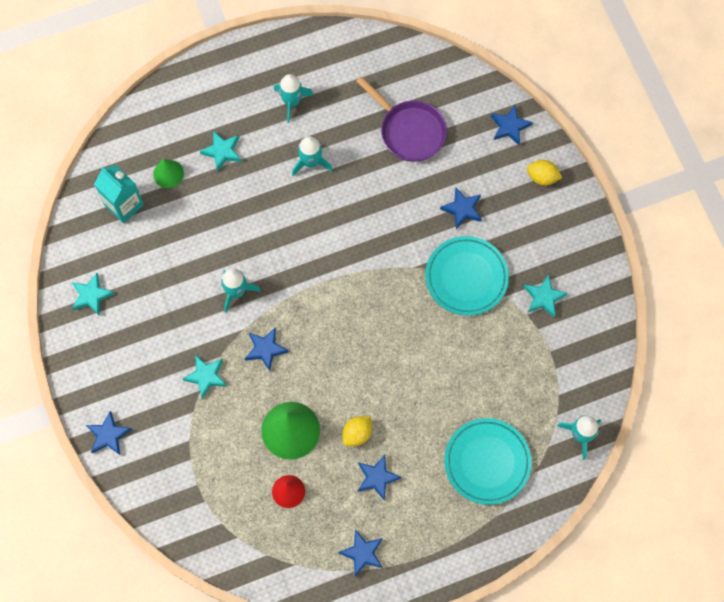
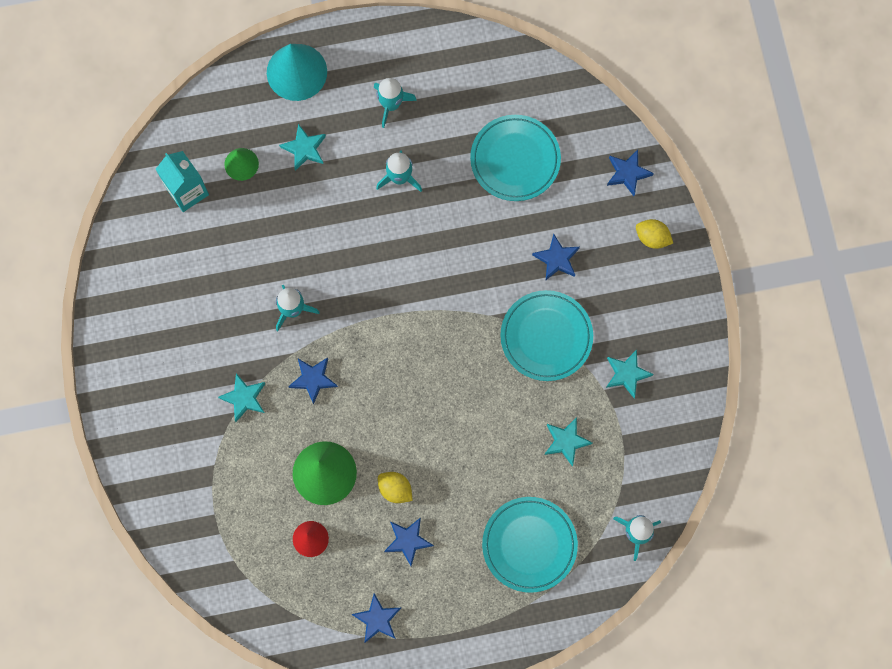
camera: 10 degrees right, 5 degrees up
(91, 295) = (135, 287): turquoise star -> turquoise star (566, 441)
(108, 435) = (129, 444): blue star -> none
(204, 88) = (296, 72): none -> turquoise cone
(357, 434) = (395, 489): yellow lemon -> yellow lemon turned 75 degrees clockwise
(409, 131) = (515, 160): purple pan -> turquoise plate

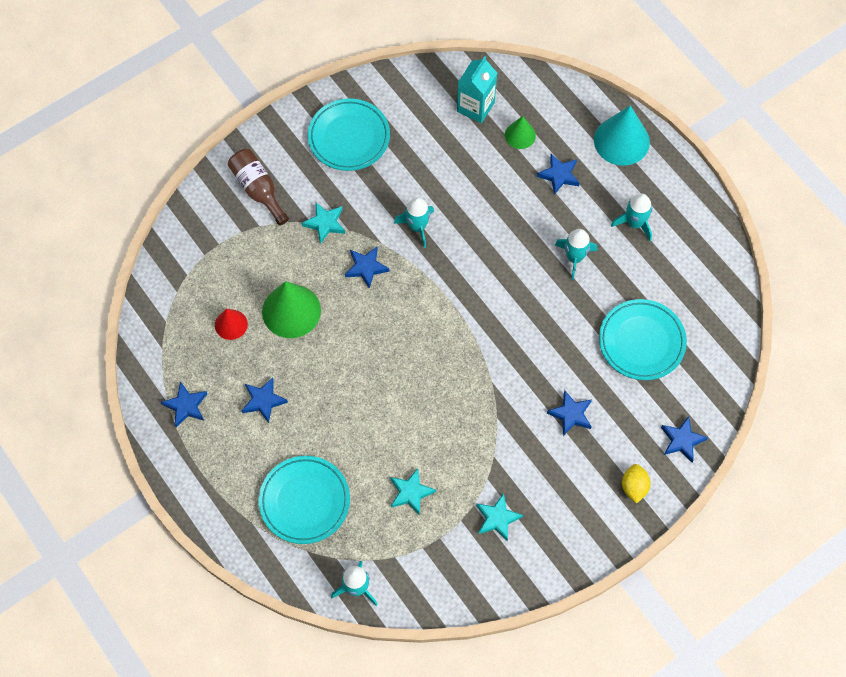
camera: 65 degrees right, 10 degrees down
(171, 448) = (258, 189): none -> brown bottle
(304, 149) = (559, 175): turquoise star -> blue star
(395, 489) = (303, 371): yellow lemon -> none
(546, 337) = (496, 436): turquoise plate -> turquoise plate (349, 137)

